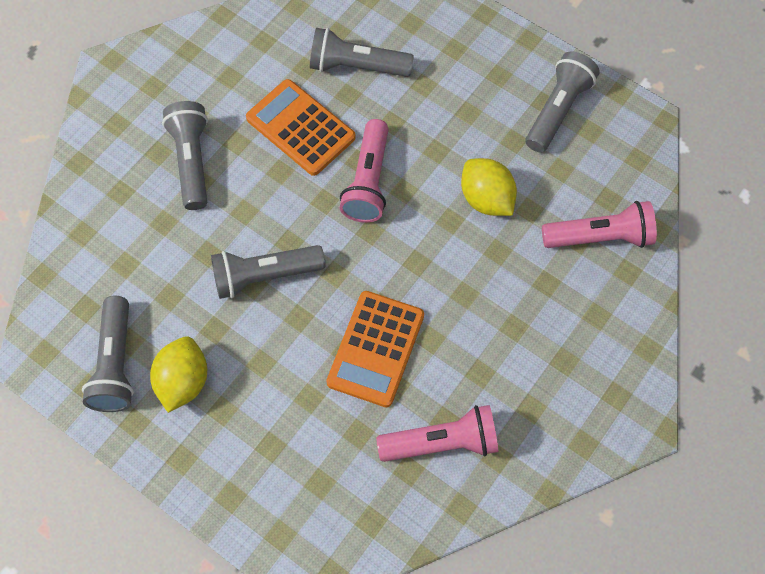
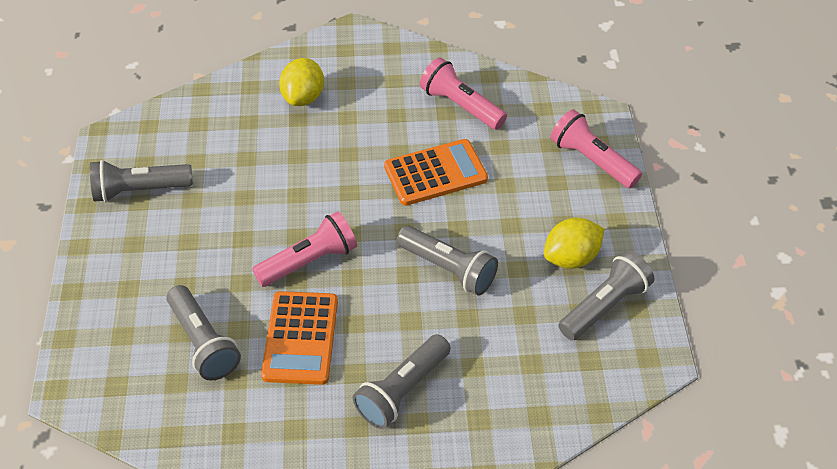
camera: 130 degrees left, 15 degrees down
(486, 199) = (260, 185): yellow lemon -> yellow lemon (303, 97)
(600, 237) = (235, 112): pink flashlight -> pink flashlight (591, 160)

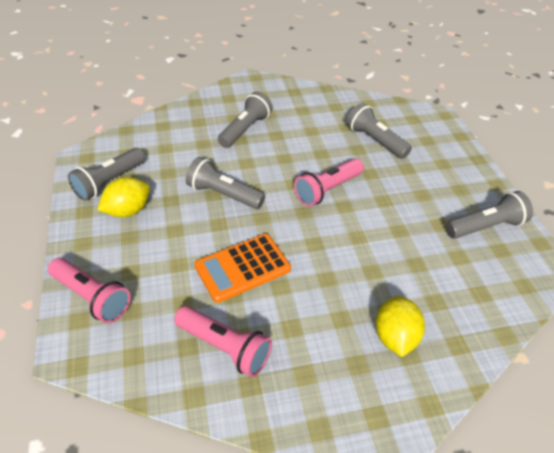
camera: 170 degrees right, 5 degrees down
(300, 338) = (315, 148): orange calculator -> none

